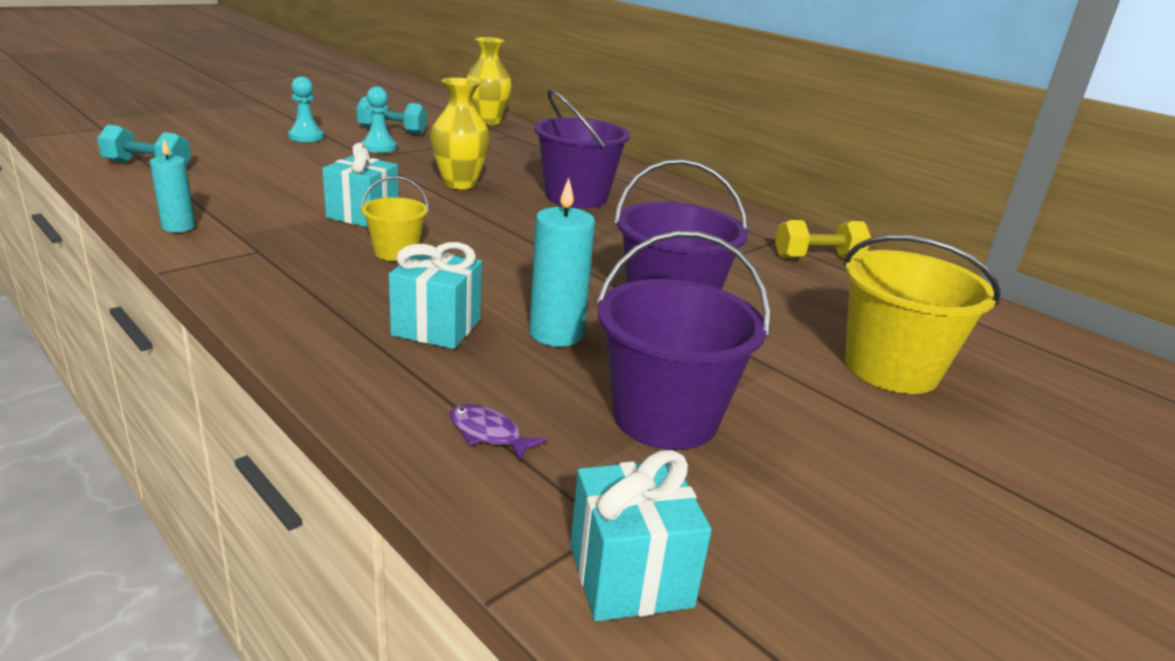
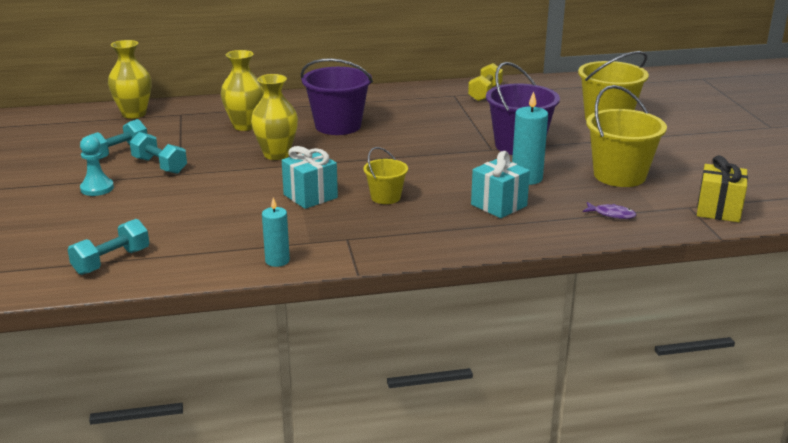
camera: 55 degrees left, 0 degrees up
(379, 147) = (159, 165): turquoise pawn -> turquoise dumbbell
(488, 434) = (611, 214): purple fish -> purple fish turned 135 degrees counterclockwise
(517, 161) = (245, 126): none -> yellow vase
(630, 575) = (718, 210): turquoise gift -> yellow gift
(665, 417) = (619, 175): purple bucket -> yellow bucket

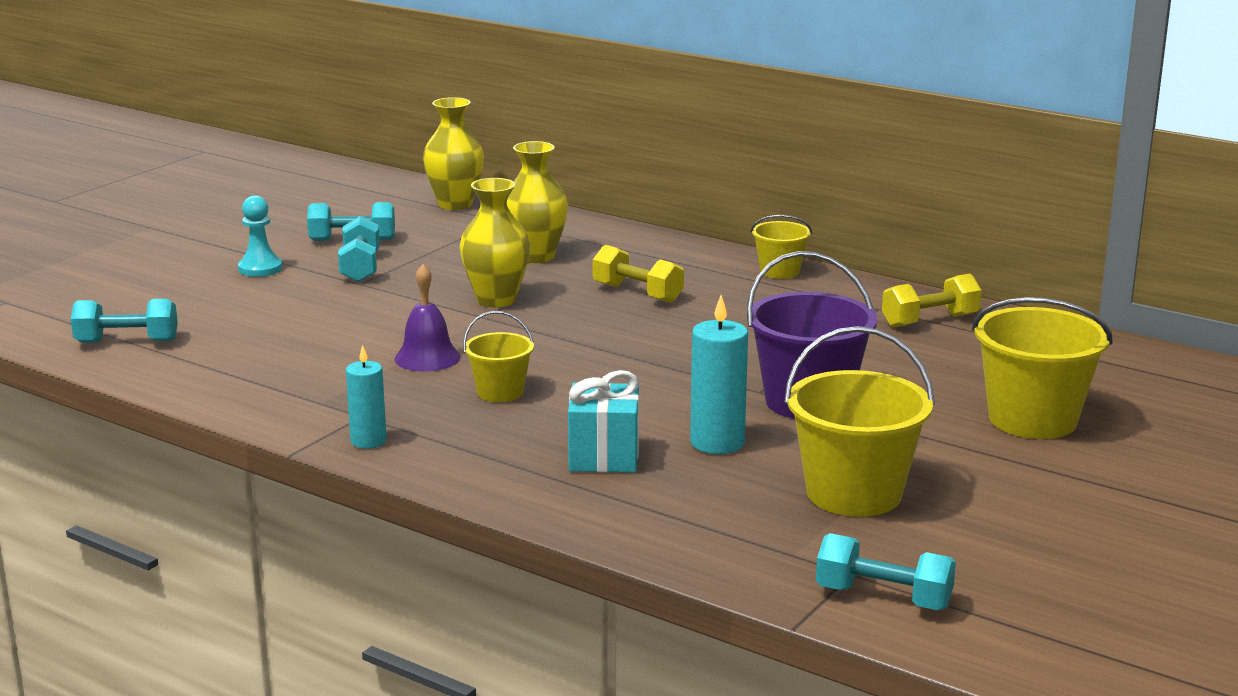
camera: 45 degrees right, 5 degrees down
(277, 260) = (252, 406): turquoise candle -> turquoise candle (368, 441)
(310, 196) = (427, 358): turquoise gift -> purple bell
(338, 126) = (637, 293): purple bucket -> yellow dumbbell
(377, 93) = (779, 271): none -> yellow bucket
(611, 214) = (717, 531): purple fish -> none
(718, 210) = (883, 598): yellow gift -> turquoise dumbbell

